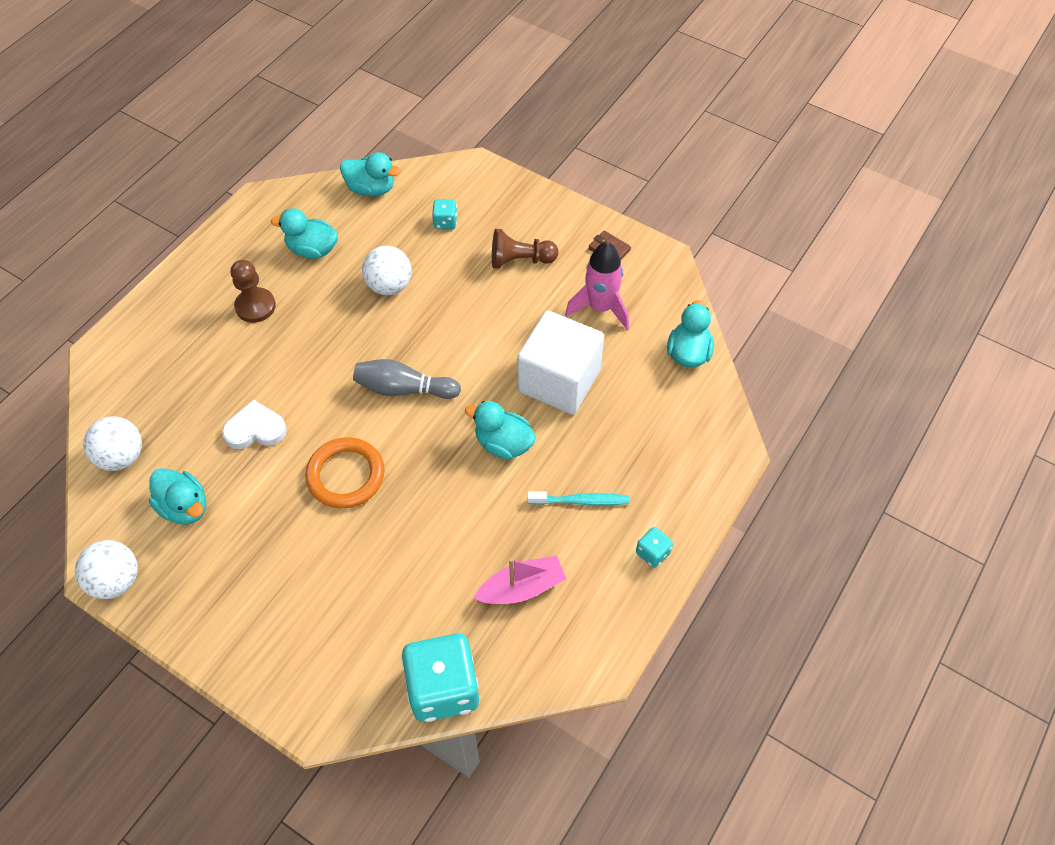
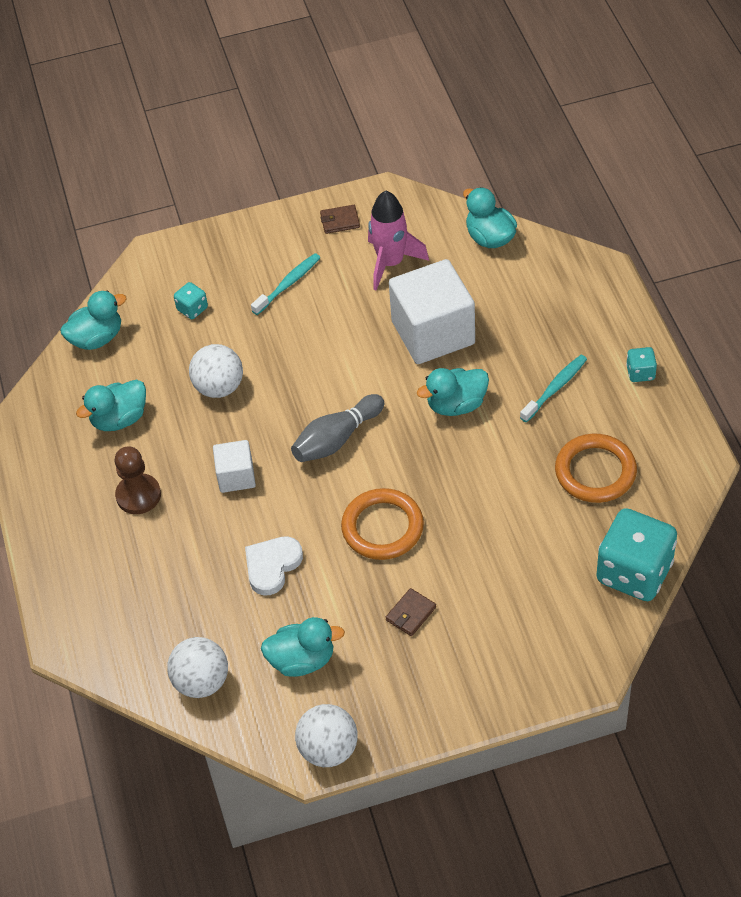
camera: 45 degrees left, 5 degrees down
(279, 550) = (411, 614): none -> brown wallet
(318, 351) = (236, 476): none -> white cube
(520, 260) = (288, 284): brown pawn -> turquoise toothbrush
(521, 588) = (595, 471): pink boat -> orange ring

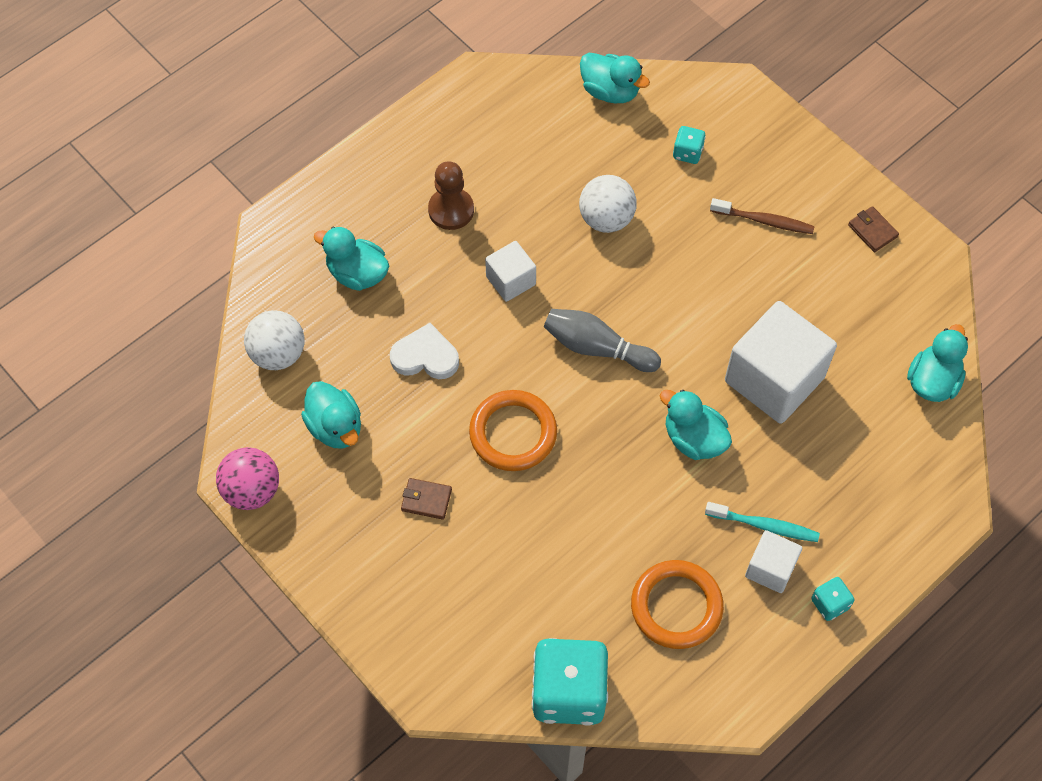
camera: 60 degrees right, 10 degrees up
(119, 419) = (528, 154): turquoise duck -> turquoise duck (357, 273)
(288, 284) = (764, 221): turquoise toothbrush -> brown toothbrush
(328, 749) = (252, 490): white ball -> pink ball
(391, 263) = (844, 301): pink rocket -> none
(593, 398) = (770, 568): none -> white cube

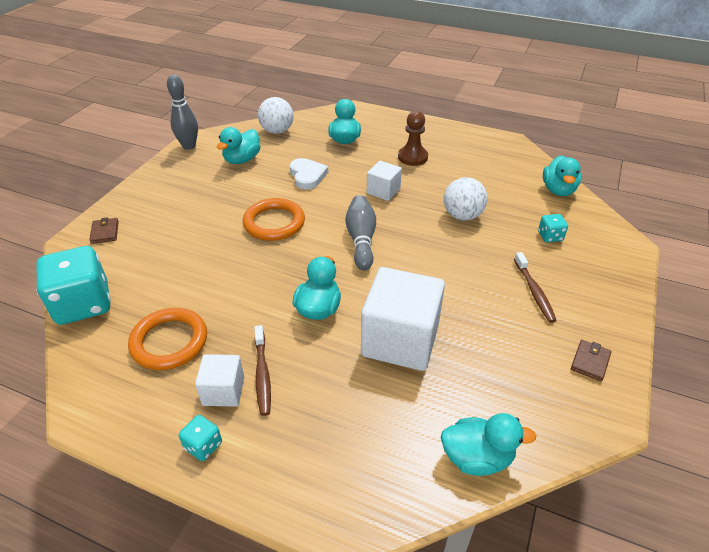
camera: 65 degrees right, 20 degrees down
(252, 490) = (189, 146): pink ball -> grey bowling pin
(426, 500) = (209, 203): brown wallet -> brown wallet (105, 232)
(764, 525) = (262, 375): turquoise toothbrush -> brown toothbrush

